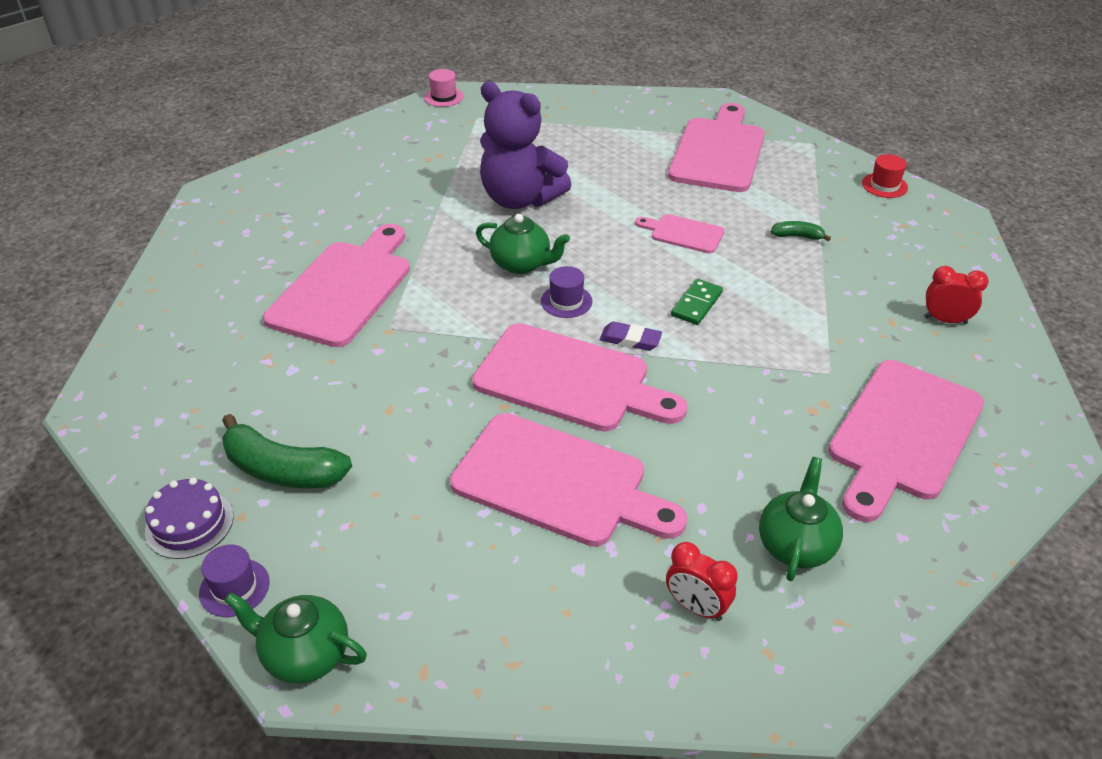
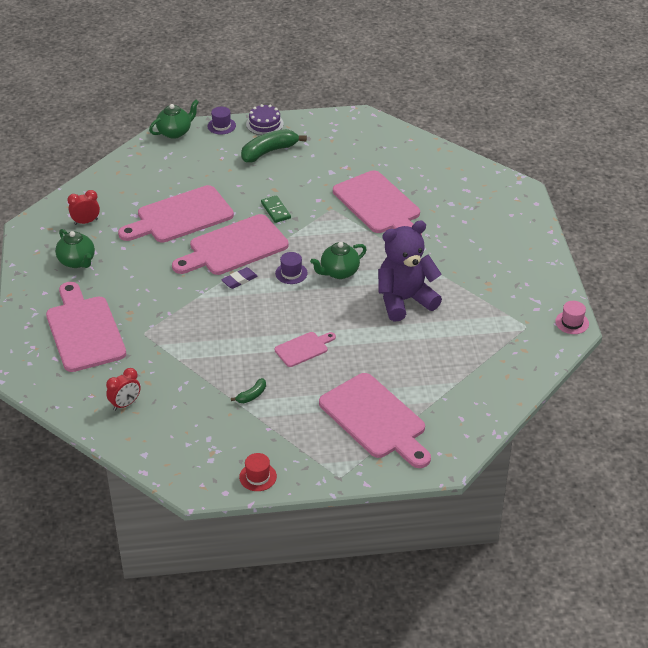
camera: 125 degrees right, 0 degrees up
(696, 304) = (239, 318): green domino -> green domino (275, 210)

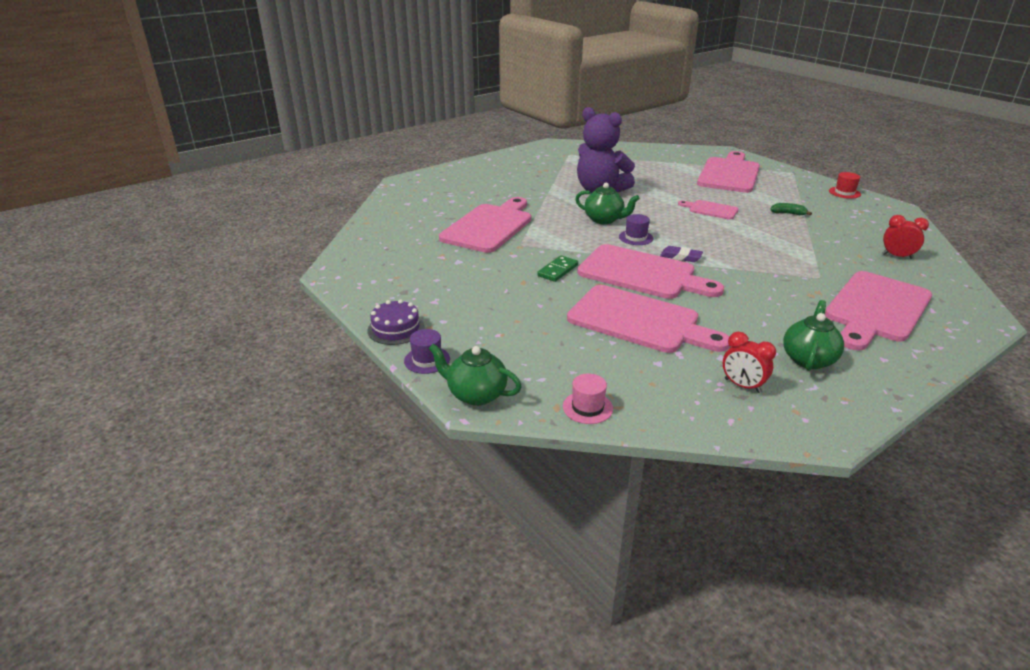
camera: 120 degrees left, 10 degrees down
(269, 152) = (455, 307): green banana -> none
(572, 322) = (546, 145): pink hat -> pink hat (587, 407)

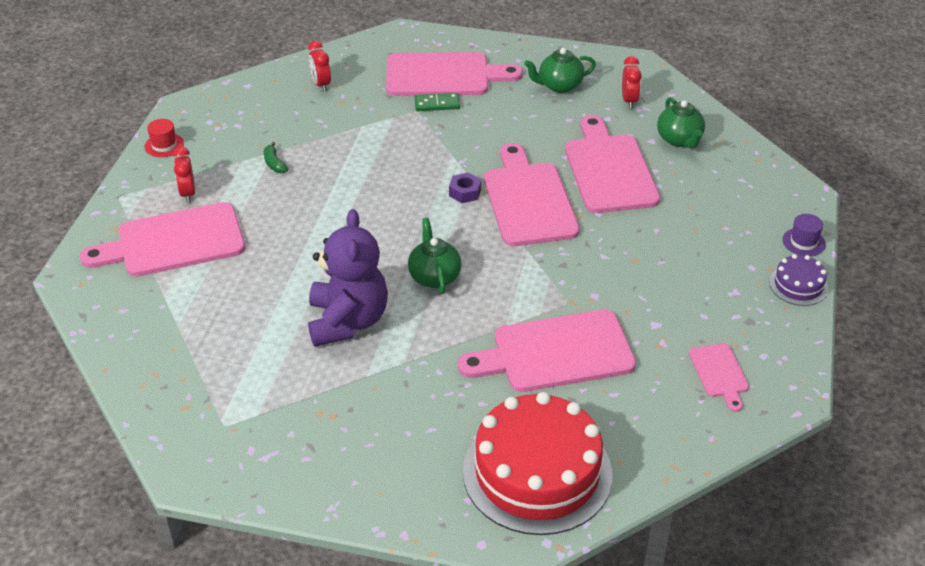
camera: 130 degrees left, 10 degrees up
(427, 195) = (537, 473): none -> red cake
(476, 394) = (799, 197): green teapot -> green teapot (679, 140)
(558, 270) = (587, 250): green domino -> green domino (437, 104)
(587, 407) = (740, 148): pink hat -> none
(636, 237) = (454, 236): purple hat -> none
(681, 257) = (465, 192): purple eraser -> purple nut
(711, 210) = (319, 215): pink cutting board -> pink cutting board (719, 373)
(777, 186) = (187, 193): none -> red clock

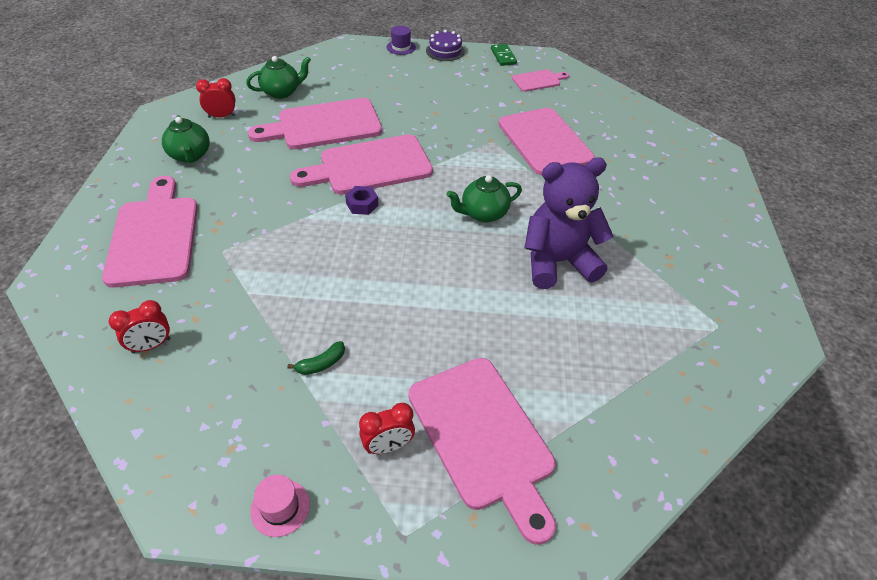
camera: 100 degrees left, 5 degrees up
(164, 145) = (280, 508): red hat -> pink hat
(437, 104) = (210, 236): green domino -> green domino (503, 56)
(537, 473) = (662, 149): red cake -> none

